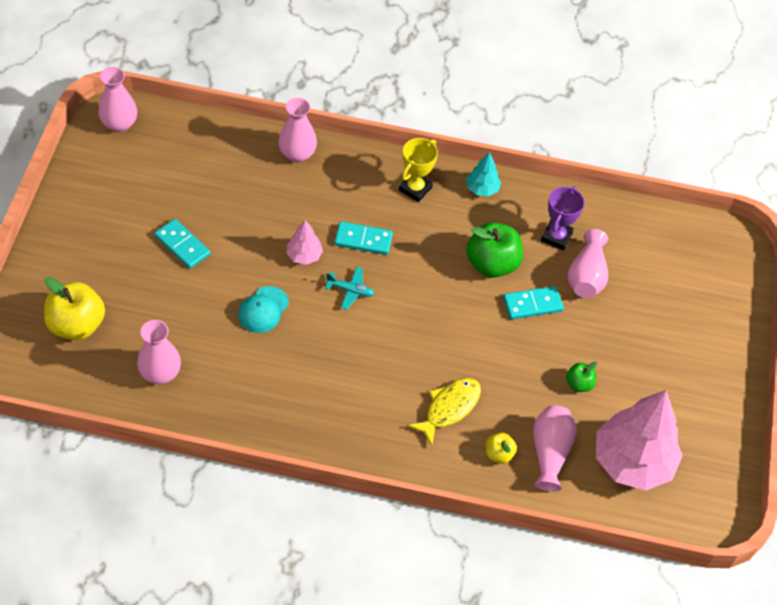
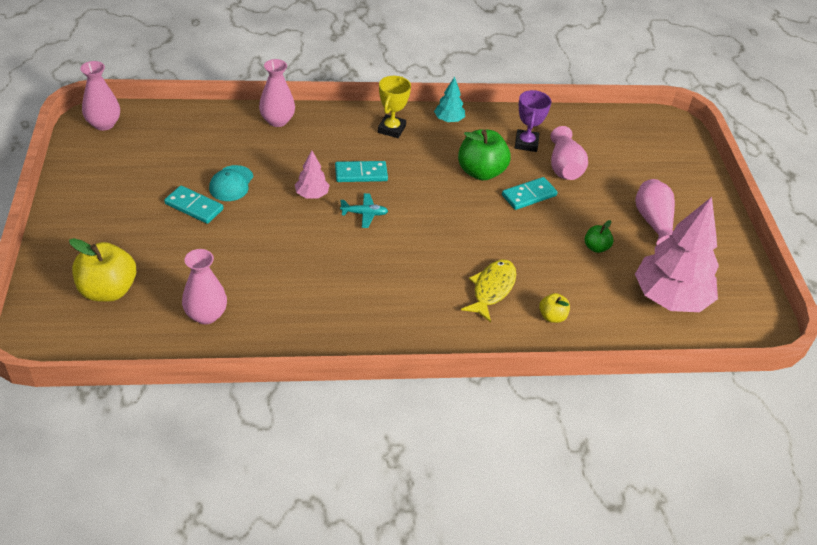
camera: 15 degrees left, 10 degrees down
(263, 310) = (289, 244): turquoise cap -> turquoise cap (231, 183)
(550, 452) = (596, 306): pink vase -> pink vase (653, 222)

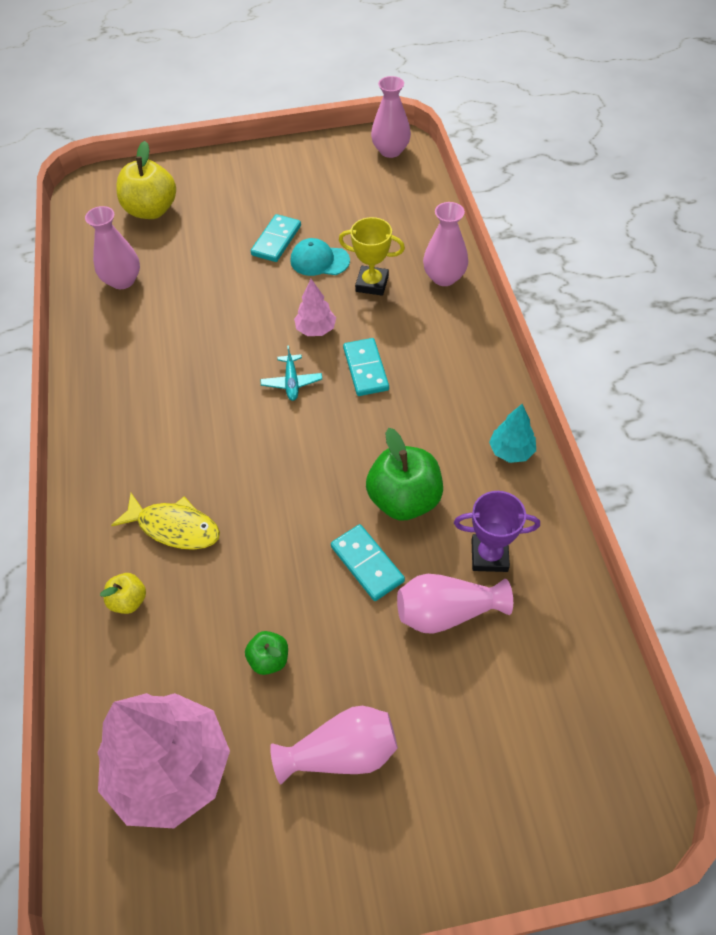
camera: 90 degrees right, 10 degrees up
(391, 129) = (466, 388): yellow trophy -> yellow trophy (372, 284)

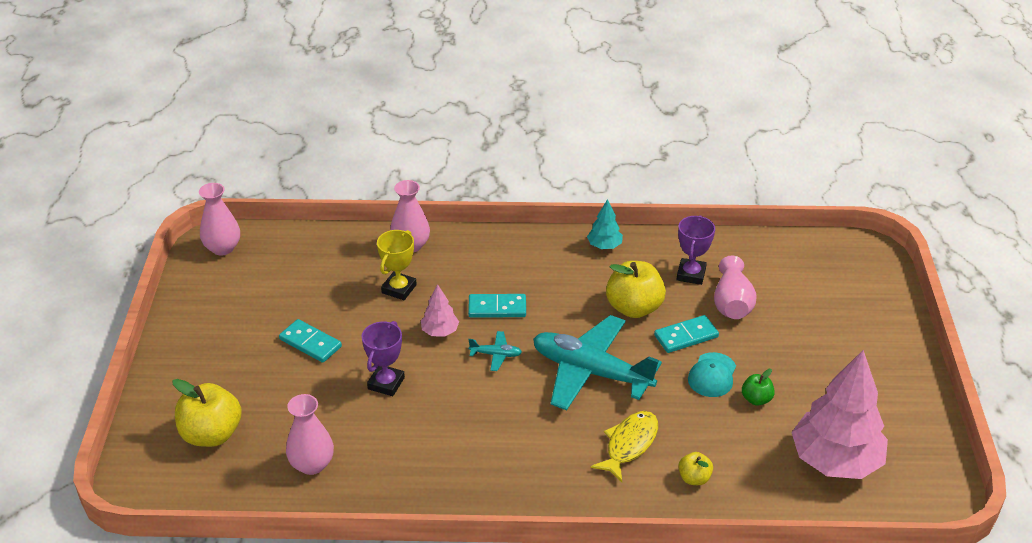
camera: 80 degrees left, 15 degrees down
(233, 306) = (386, 383): none -> purple trophy
(282, 473) = (591, 372): none -> turquoise plane
(319, 260) = (353, 317): turquoise cap -> turquoise cap (712, 375)
(341, 753) = (829, 371): pink vase -> none
(404, 500) = (634, 308): green apple -> yellow apple

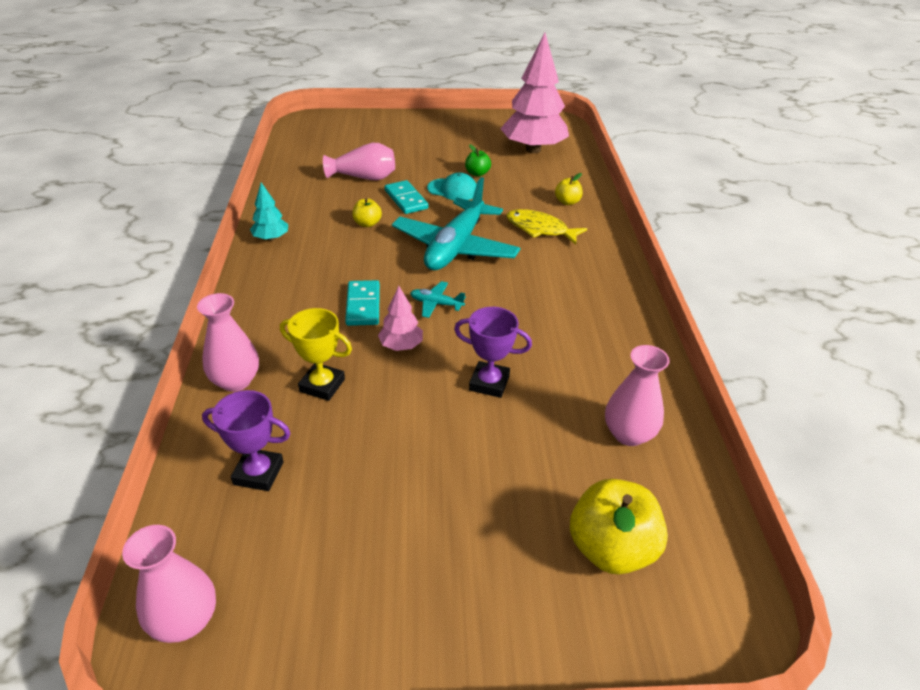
camera: 95 degrees left, 0 degrees up
(310, 343) = (425, 462): turquoise domino -> none
(496, 355) = (436, 304): turquoise plane -> turquoise plane turned 75 degrees counterclockwise
(634, 308) = (367, 223): yellow apple -> yellow apple, size x0.51
(691, 274) = (323, 194): purple trophy -> purple trophy (258, 473)

